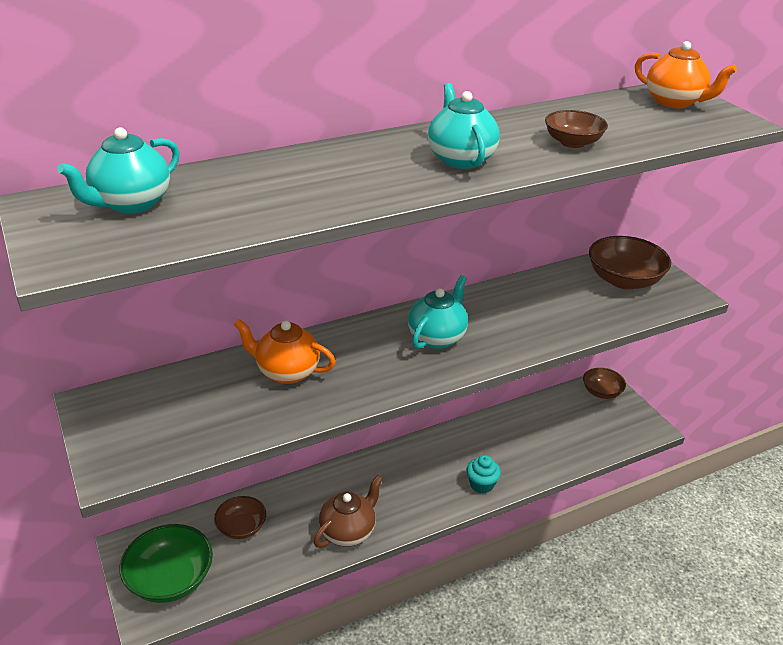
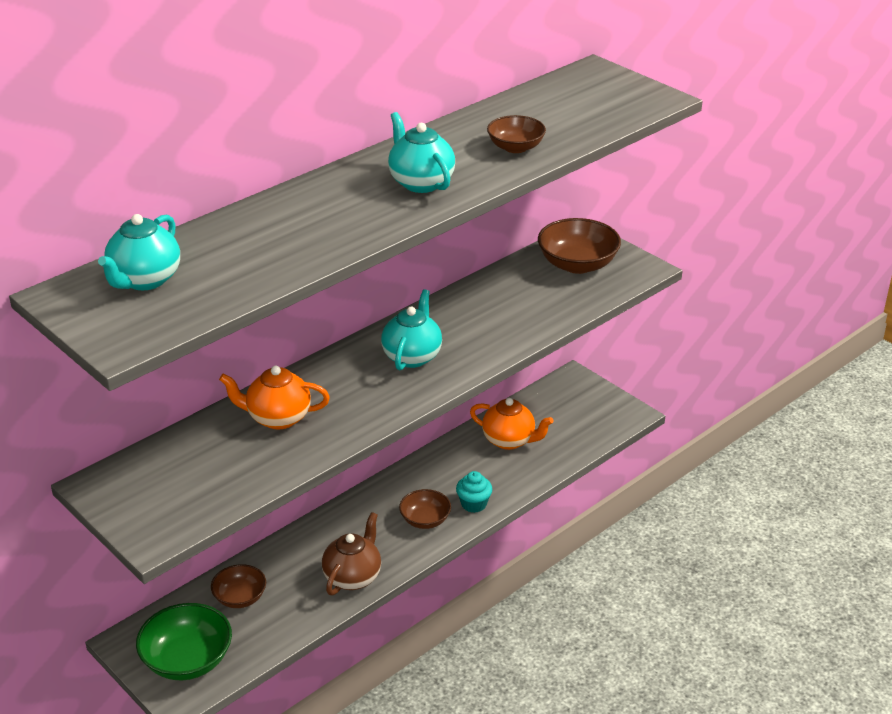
camera: 15 degrees left, 0 degrees up
(601, 392) = (571, 387): brown bowl -> brown bowl (425, 520)
(675, 102) = (597, 85): orange teapot -> orange teapot (509, 440)

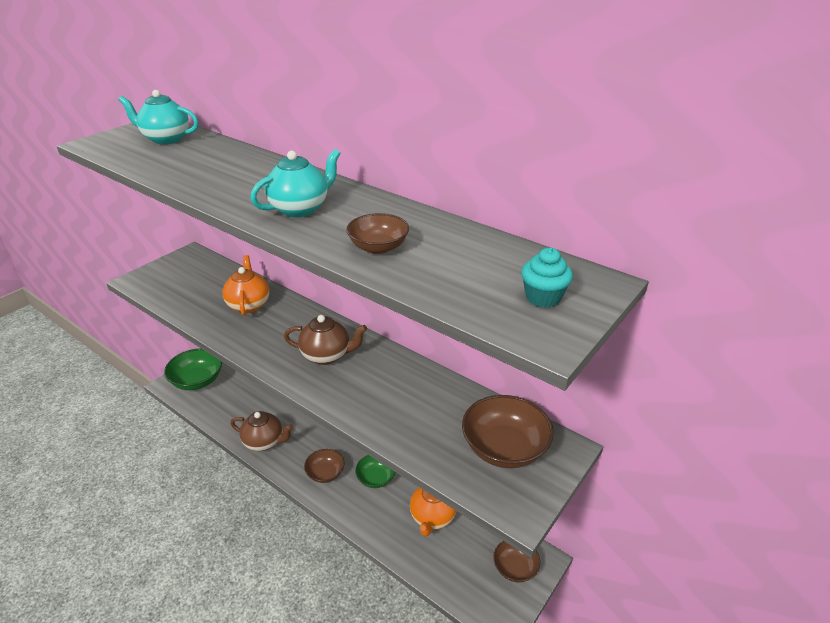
camera: 80 degrees right, 0 degrees up
(240, 598) = (247, 392): brown bowl -> brown bowl (515, 568)
(412, 356) = (327, 355): turquoise teapot -> brown teapot
(444, 478) = (376, 478): none -> green bowl
(474, 504) = (346, 502): turquoise cupcake -> turquoise cupcake (543, 297)

